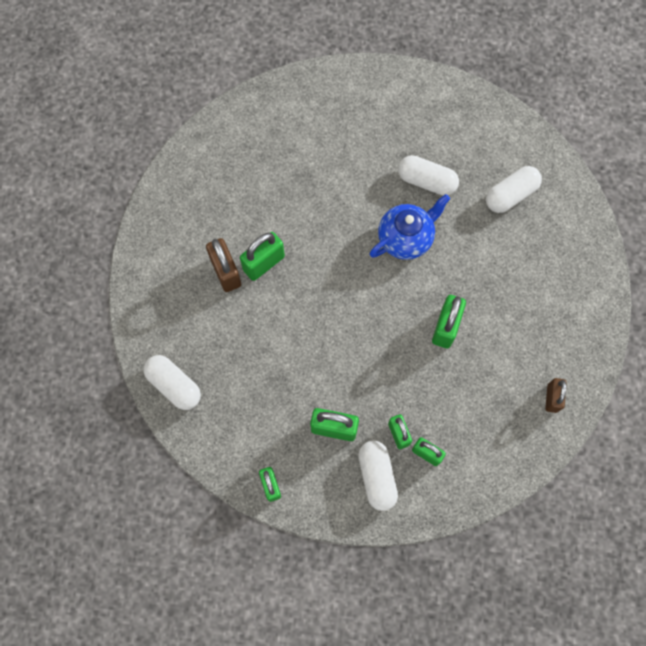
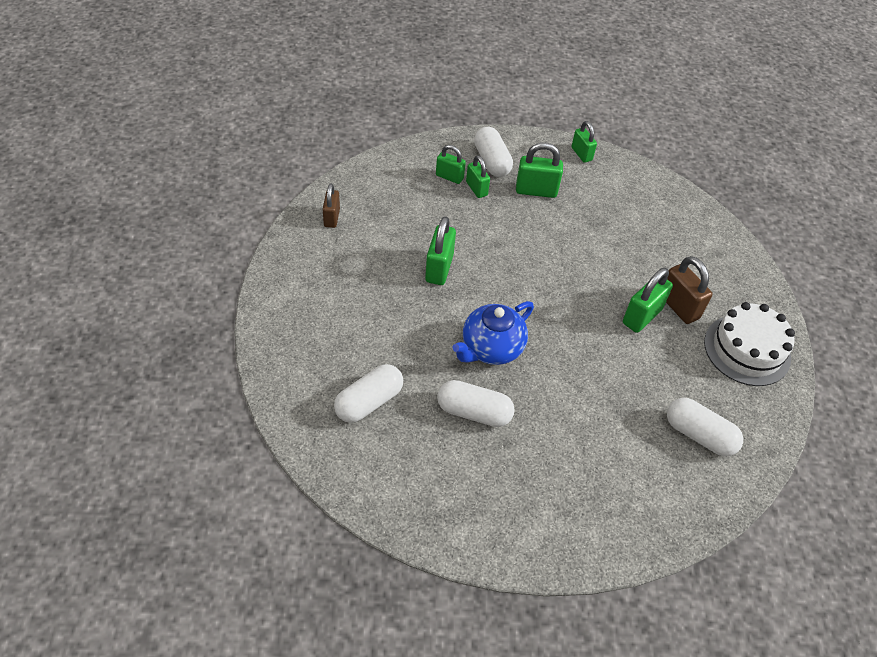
camera: 170 degrees right, 20 degrees down
(174, 385) = (691, 215): white capsule -> white capsule (699, 435)
(179, 224) = (747, 350): none -> white cake

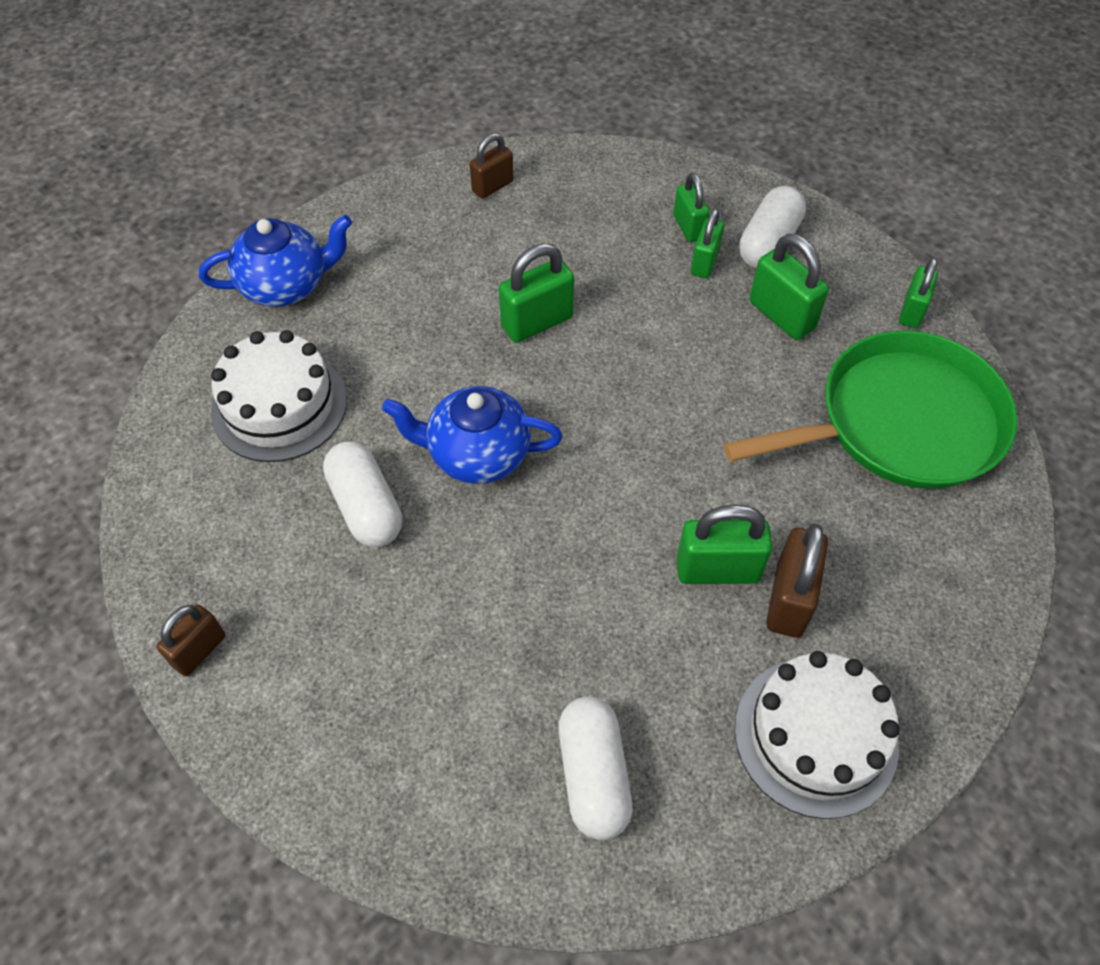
camera: 50 degrees right, 5 degrees up
(290, 342) = (286, 285): none -> blue teapot
(369, 402) = (279, 405): white capsule -> white cake
(487, 541) = (199, 650): none -> brown padlock
(631, 204) = (900, 422): none -> green pan

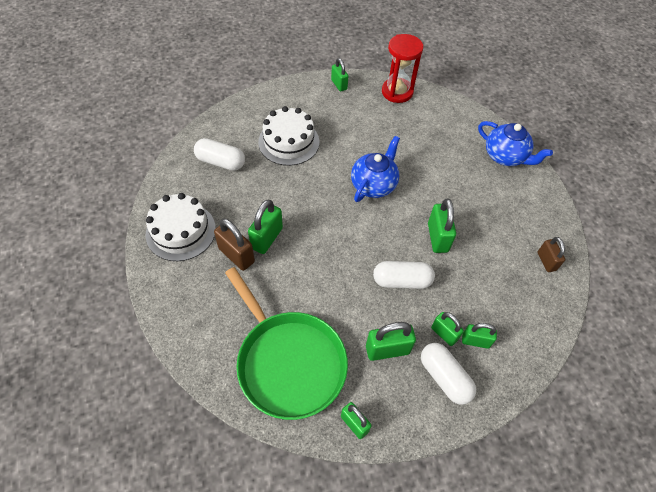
camera: 115 degrees right, 0 degrees up
(173, 519) = (397, 92): none -> red hourglass
(199, 650) = (339, 84): brown padlock -> green padlock
(279, 405) = (435, 134): white cake -> white cake (288, 142)
(286, 285) = (505, 156): blue teapot -> blue teapot turned 60 degrees counterclockwise
(366, 507) = (369, 142): white capsule -> white capsule (401, 281)
(900, 422) = (288, 362): green pan -> green pan turned 45 degrees counterclockwise

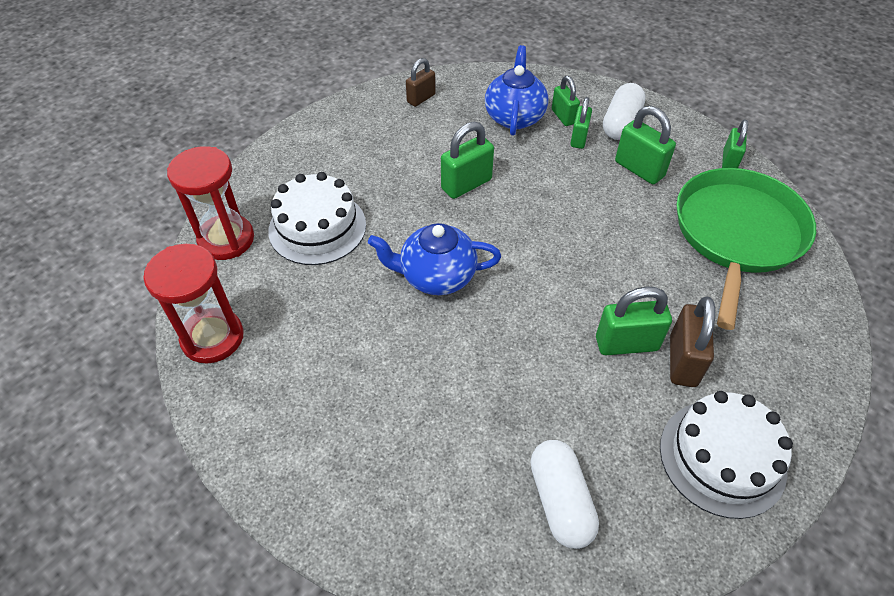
camera: 120 degrees left, 5 degrees down
(288, 142) = (437, 426): white cake -> white cake (317, 227)
(339, 84) = (242, 432): green padlock -> none
(401, 281) = (552, 190): white capsule -> none
(460, 116) = (226, 239): none -> red hourglass
(505, 156) = (280, 171): blue teapot -> blue teapot (514, 116)

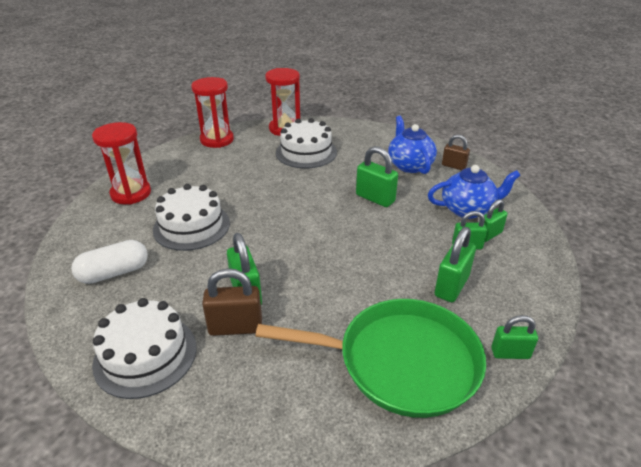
camera: 75 degrees right, 15 degrees down
(344, 482) = (131, 193): none -> red hourglass
(436, 276) = (282, 199): blue teapot -> blue teapot (409, 165)
(470, 393) = (191, 226): none -> white cake
(621, 123) = (508, 270): white capsule -> none

